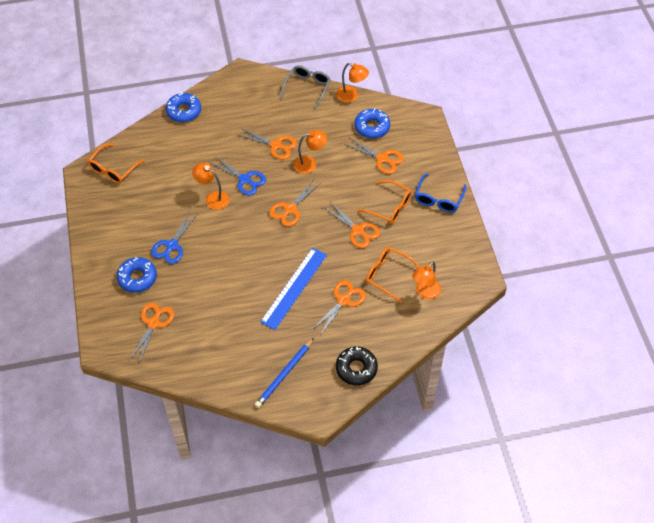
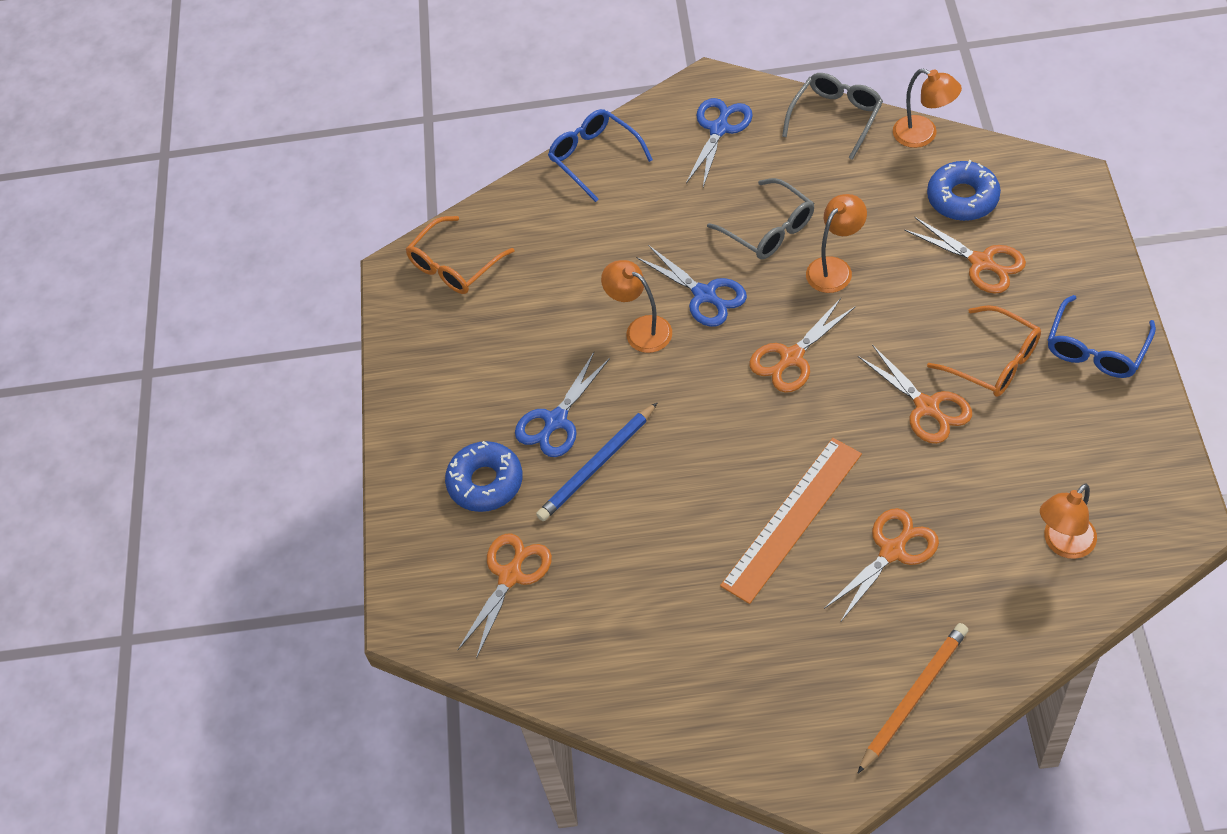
camera: 15 degrees right, 0 degrees up
(184, 111) = (594, 158): blue donut -> blue glasses
(248, 95) = (719, 129): none -> blue scissors
(276, 145) = (769, 229): orange scissors -> grey glasses
(284, 374) = (764, 699): blue pencil -> blue pencil (597, 465)
(294, 288) = (792, 519): blue ruler -> orange ruler
(310, 164) = (835, 268): orange lamp -> orange lamp turned 45 degrees counterclockwise
(356, 368) = (913, 697): black donut -> orange pencil
(388, 275) = (986, 503): orange glasses -> none

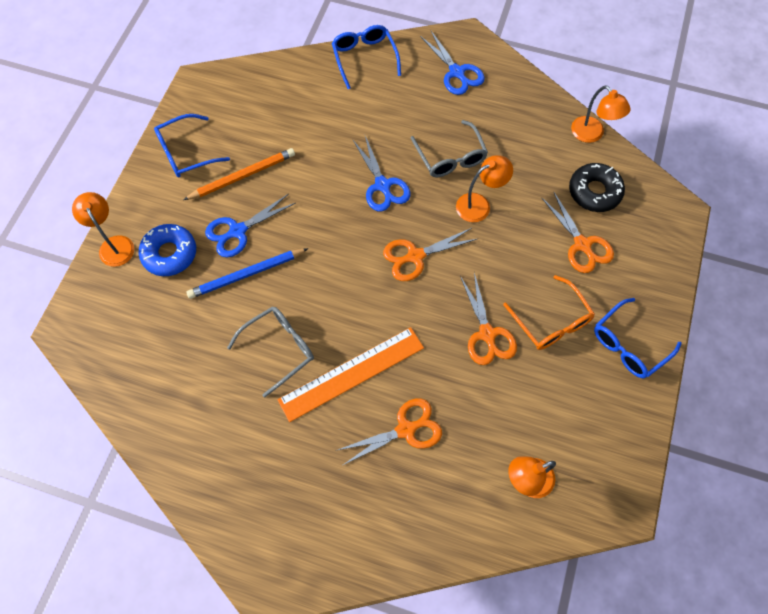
camera: 15 degrees right, 10 degrees up
(434, 358) = (186, 153): none -> blue glasses
(454, 265) = (235, 94): orange glasses -> none
(510, 576) = (148, 327): orange scissors -> none
(640, 329) = (327, 191): orange lamp -> orange lamp (114, 245)
(719, 129) = (456, 72): blue scissors -> blue scissors turned 105 degrees clockwise
(836, 118) = (539, 97): grey glasses -> grey glasses (279, 349)
(913, 697) = (361, 545): orange pencil -> orange pencil (242, 176)
(962, 198) = (594, 192): blue donut -> black donut

